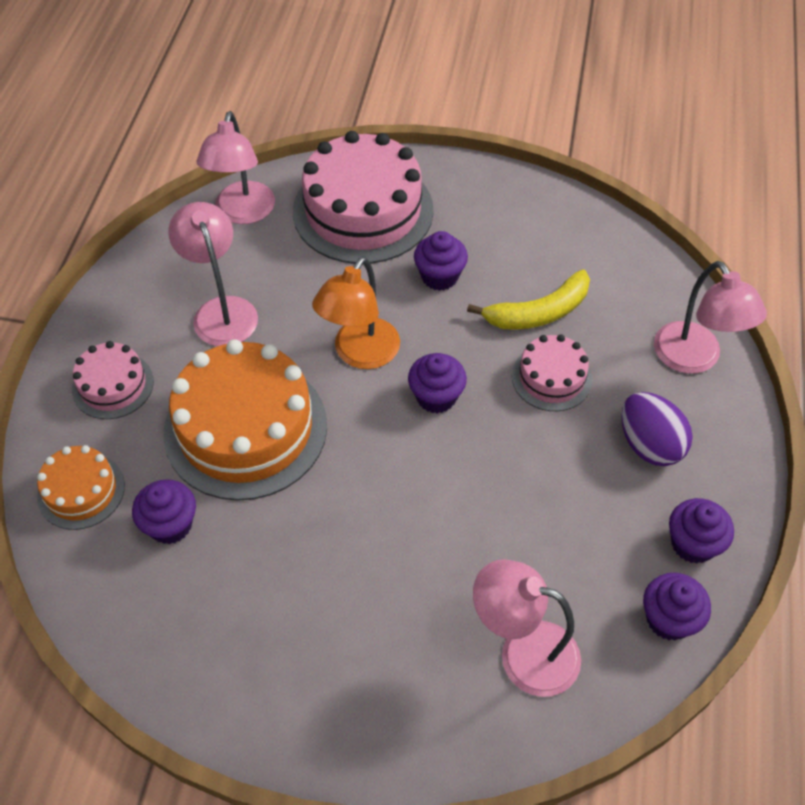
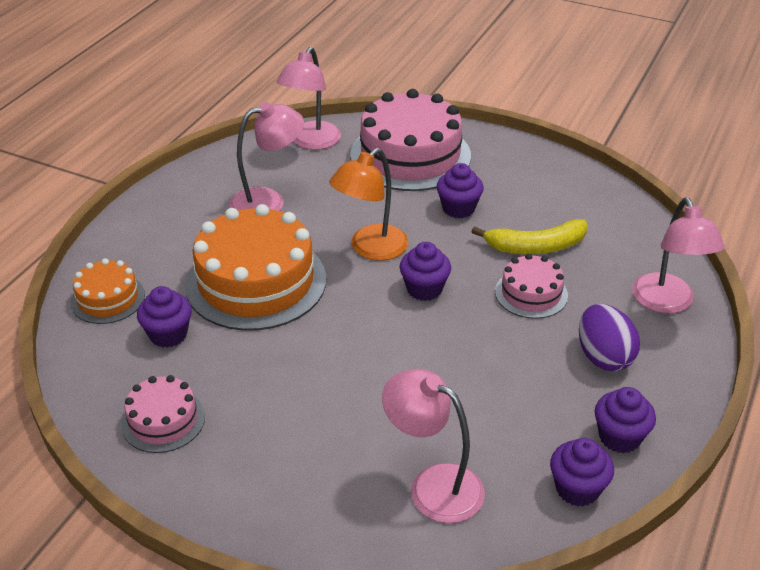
camera: 15 degrees right, 15 degrees down
(113, 385) = (162, 235): pink cake -> pink cake (163, 420)
(221, 310) = (268, 201): pink lamp -> pink lamp turned 75 degrees clockwise

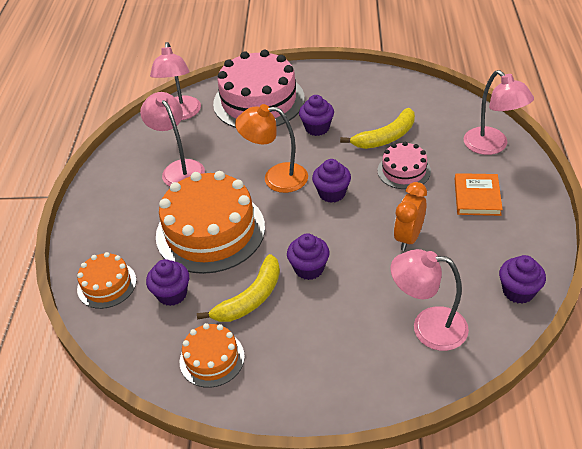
camera: 20 degrees left, 5 degrees up
(163, 420) = (212, 359): pink cake -> orange cake
(250, 372) = (250, 298): none -> yellow banana
(268, 201) = (179, 168): pink lamp -> pink lamp turned 75 degrees counterclockwise
(370, 249) = (276, 178): orange lamp -> orange lamp turned 75 degrees clockwise
(482, 373) = (408, 237): none -> orange clock
(603, 357) = (477, 197): purple egg -> orange book
(619, 437) = (521, 247): purple cupcake -> purple cupcake (309, 268)

